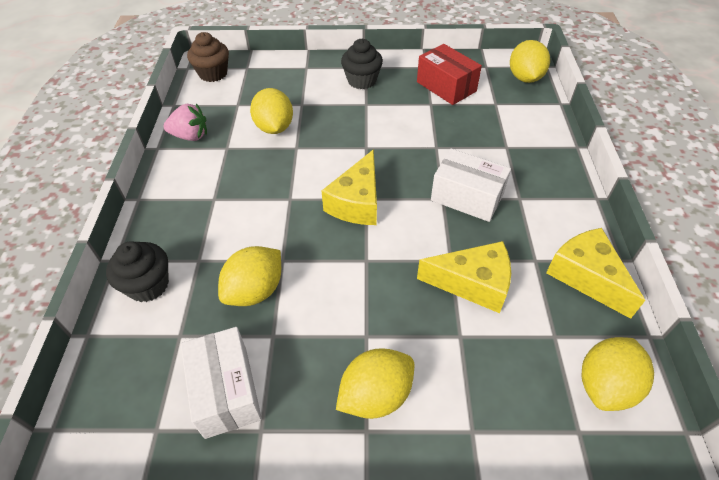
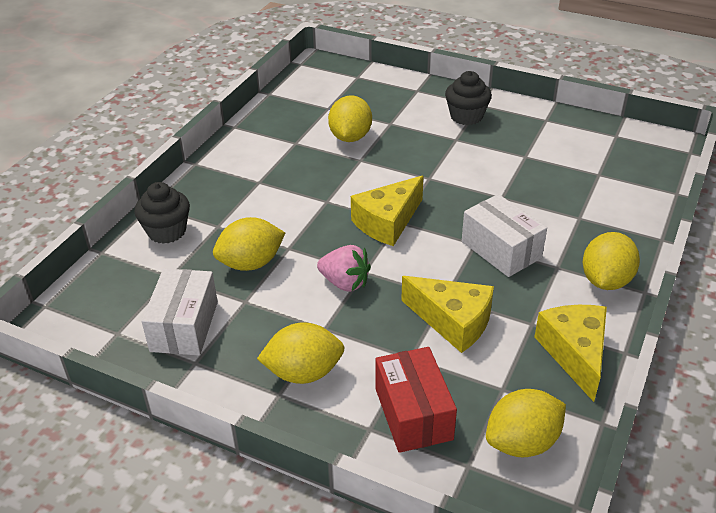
camera: 25 degrees right, 10 degrees down
(190, 136) = (268, 124): pink strawberry -> pink strawberry (345, 283)
(213, 74) = (321, 74): brown cupcake -> none
(446, 86) = (554, 144): red box -> red box (413, 413)
(525, 78) = (653, 158): yellow lemon -> yellow lemon (605, 281)

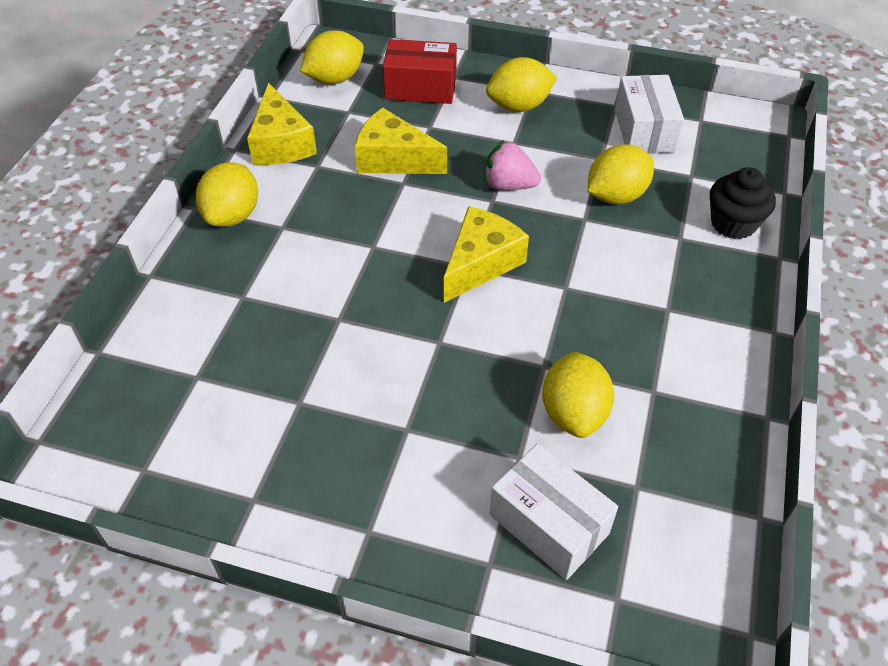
camera: 170 degrees right, 10 degrees up
(413, 413) = (420, 88): red box -> red box turned 60 degrees counterclockwise
(466, 116) = (392, 491): black cupcake -> none
(501, 250) = (343, 240): white box -> white box (549, 524)

